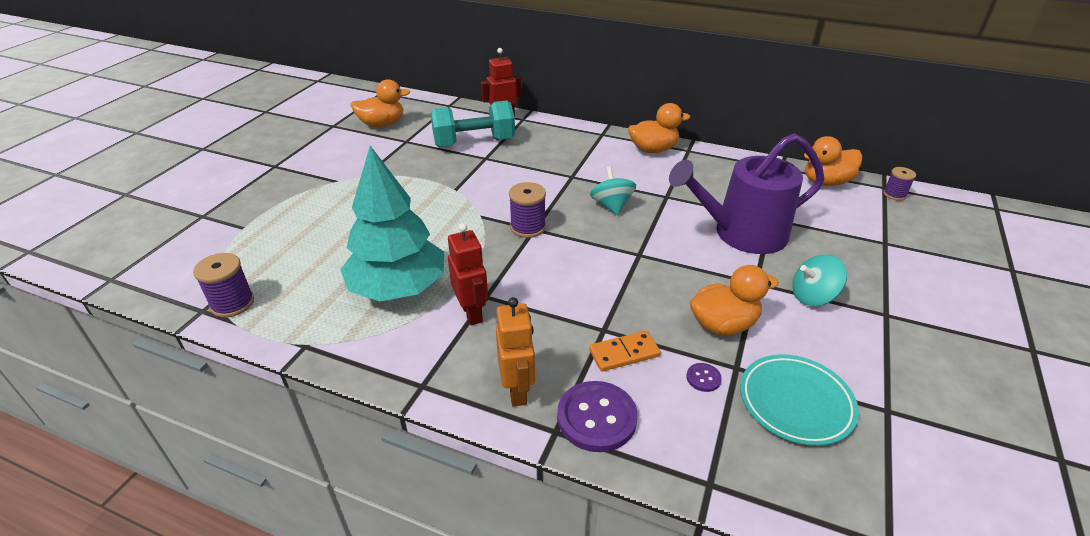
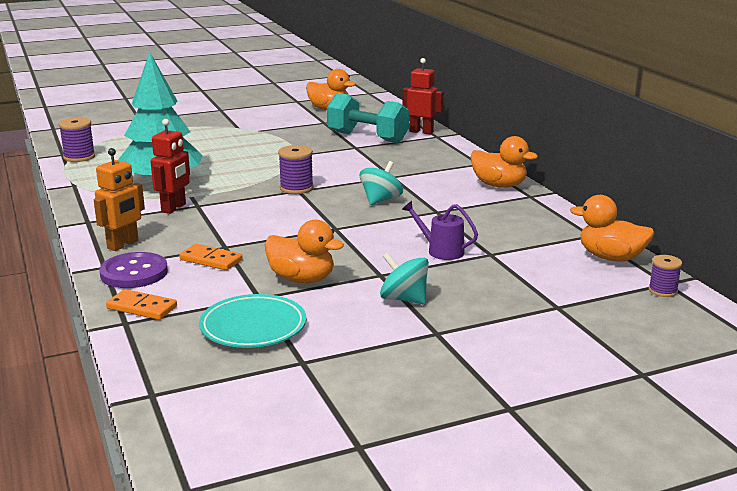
camera: 45 degrees right, 15 degrees down
(686, 454) = (142, 308): none -> orange domino
(703, 378) = (227, 290): purple button -> none
(742, 234) = (441, 251): purple watering can -> purple watering can, size x0.46

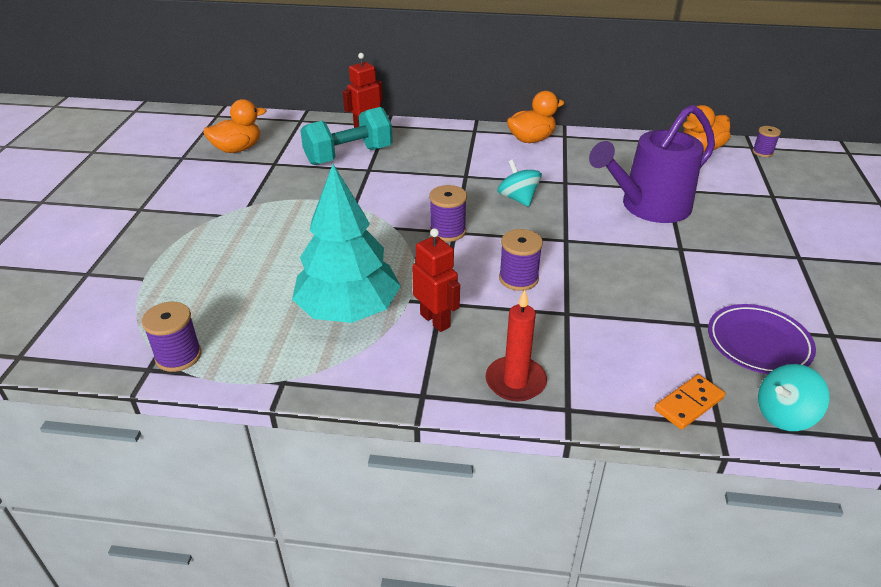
camera: 60 degrees left, 15 degrees up
(123, 245) = (515, 381): orange robot -> red candle
(134, 273) = (598, 390): purple button -> none
(211, 260) = (595, 330): orange domino -> none
(253, 327) = (758, 343): turquoise plate -> purple plate
(256, 222) = (518, 278): none -> purple spool
(302, 279) = (669, 289): orange duck -> none
(404, 299) = (733, 252): turquoise spinning top -> turquoise spinning top (784, 415)
(441, 251) = (649, 207): purple watering can -> purple watering can, size x2.18

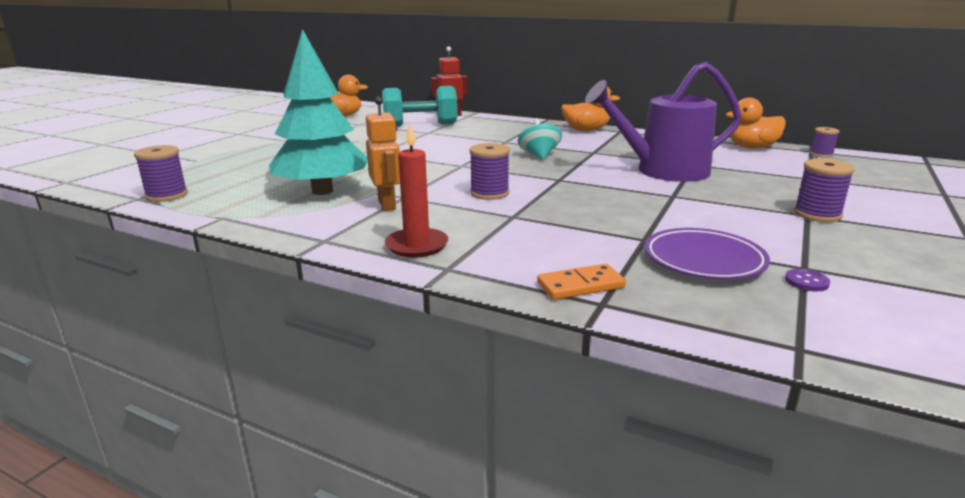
camera: 20 degrees right, 15 degrees down
(435, 320) = (387, 205): red robot -> orange robot
(447, 231) = (456, 164): purple spool -> purple spool (817, 214)
(784, 415) = (689, 310): turquoise spinning top -> none
(843, 354) = (806, 281): none -> purple button

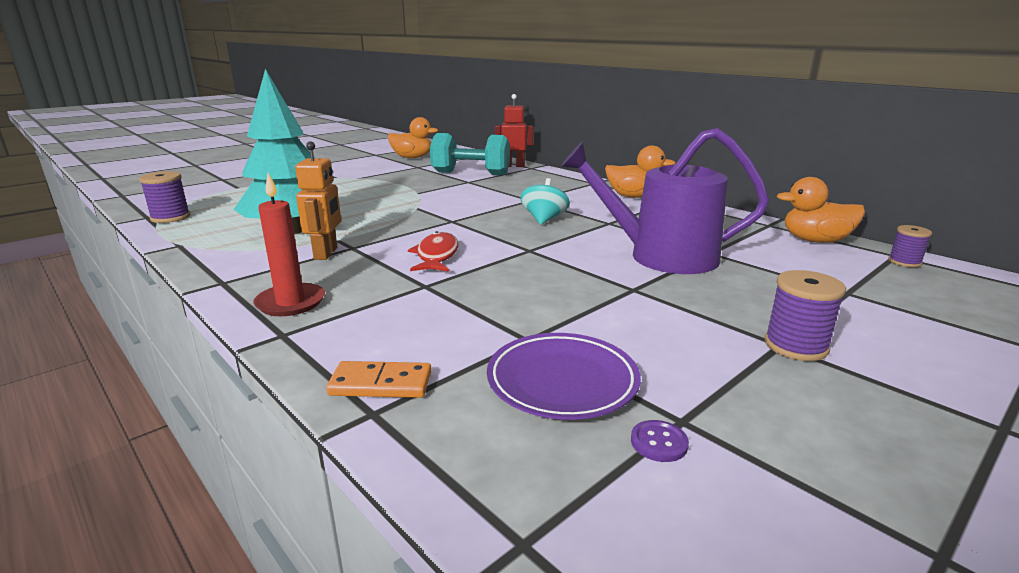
camera: 20 degrees right, 0 degrees up
(489, 193) = (437, 255): purple spool -> red fish

